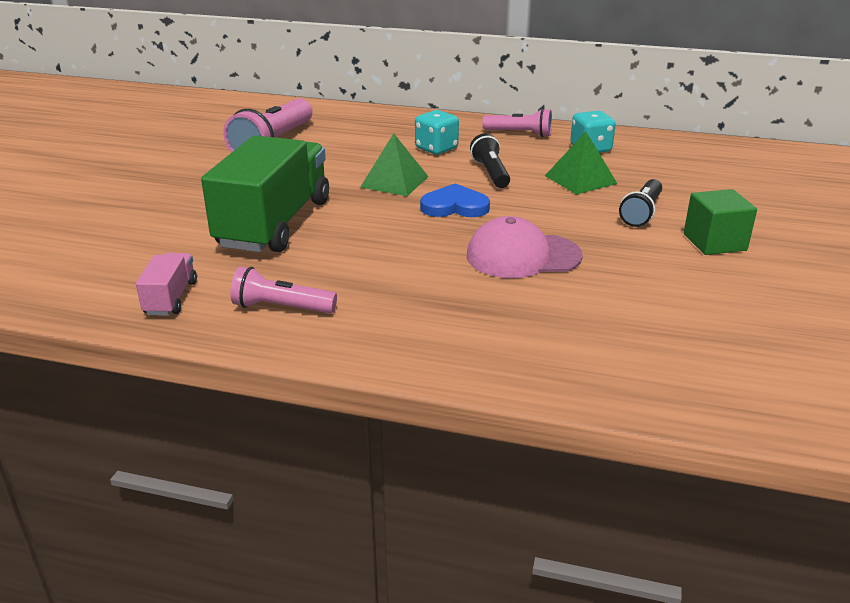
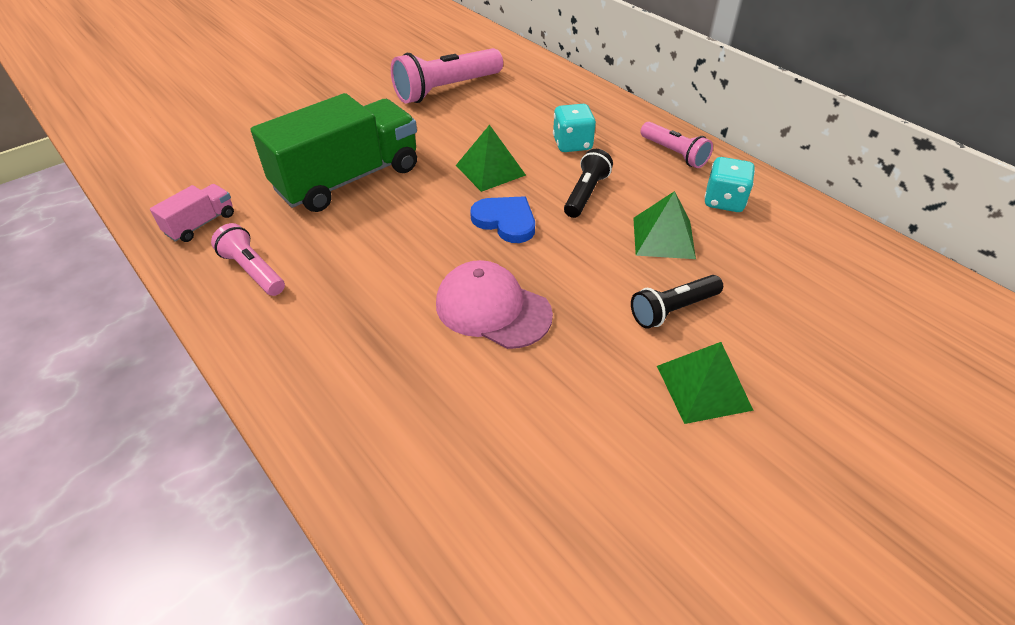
camera: 35 degrees right, 15 degrees up
(714, 242) = (703, 387): green cube -> green pyramid

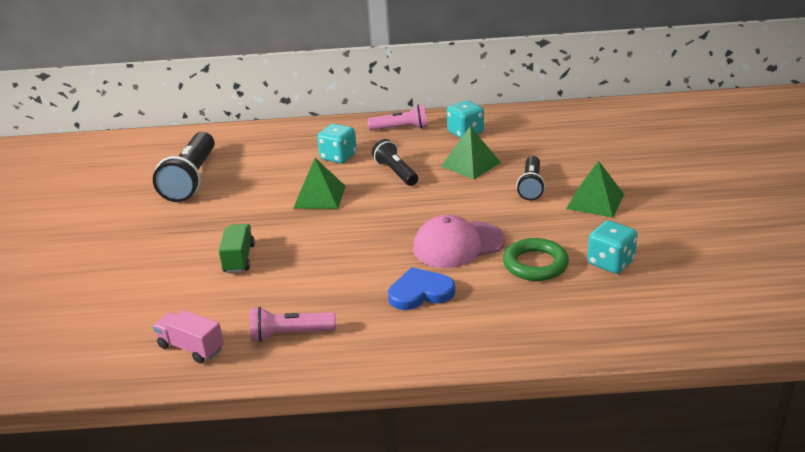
camera: 50 degrees left, 15 degrees down
(201, 224) = (191, 348): pink truck -> pink truck turned 45 degrees counterclockwise
(348, 179) = (239, 259): green truck -> green truck, size x0.44
(447, 89) = (191, 179): pink flashlight -> black flashlight
(505, 221) = (382, 210): blue heart -> blue heart (420, 292)
(509, 395) = (535, 264): none -> green ring
(575, 471) = (610, 263): none -> turquoise dice

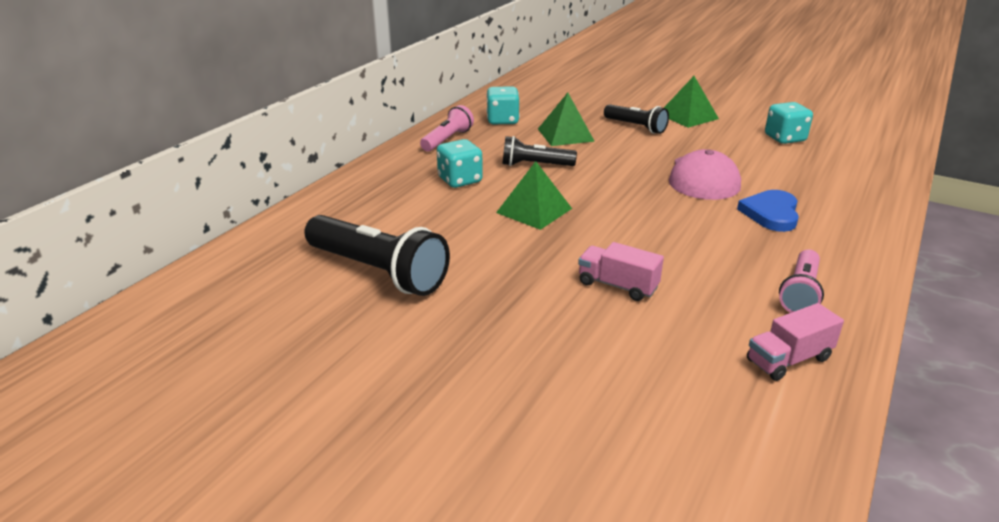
camera: 60 degrees left, 0 degrees up
(239, 259) = (617, 285): green truck -> pink truck
(535, 264) = (764, 161): green ring -> none

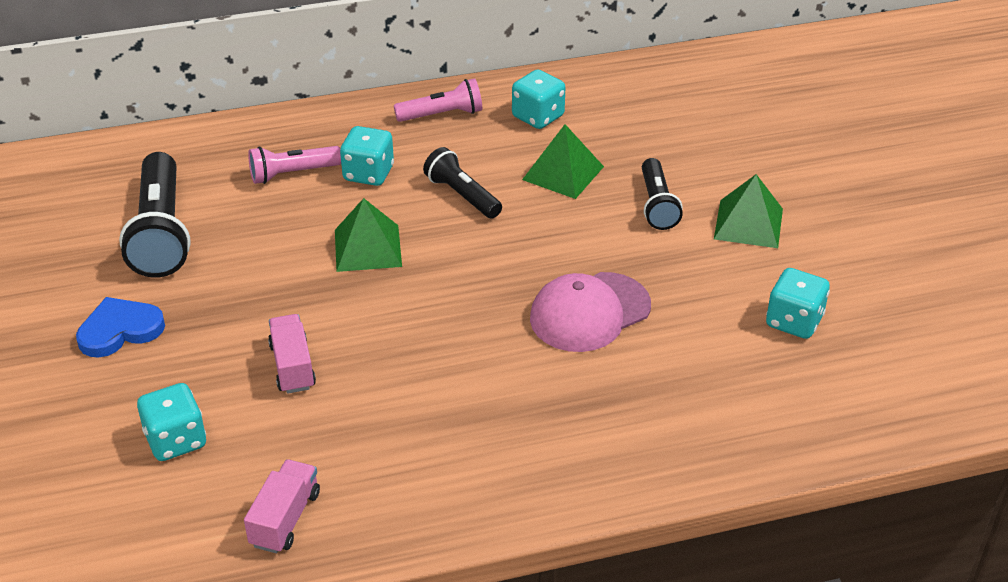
camera: 45 degrees right, 10 degrees up
(637, 370) = (176, 440): none -> turquoise dice
(771, 213) = (564, 395): blue heart -> blue heart (120, 330)
(788, 360) = (285, 519): pink truck -> pink truck turned 90 degrees clockwise
(800, 293) = (414, 481): pink flashlight -> pink flashlight (293, 174)

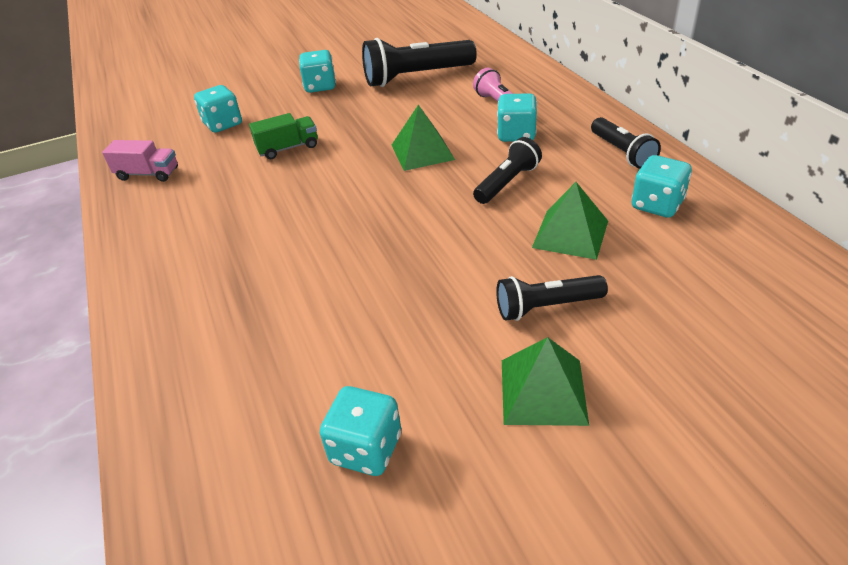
camera: 85 degrees right, 0 degrees up
(120, 330) = (320, 86): blue heart -> turquoise dice
(292, 366) = (288, 148): pink truck -> green truck
(442, 114) = (622, 152): pink flashlight -> black flashlight
(589, 312) = (361, 279): pink cap -> none

